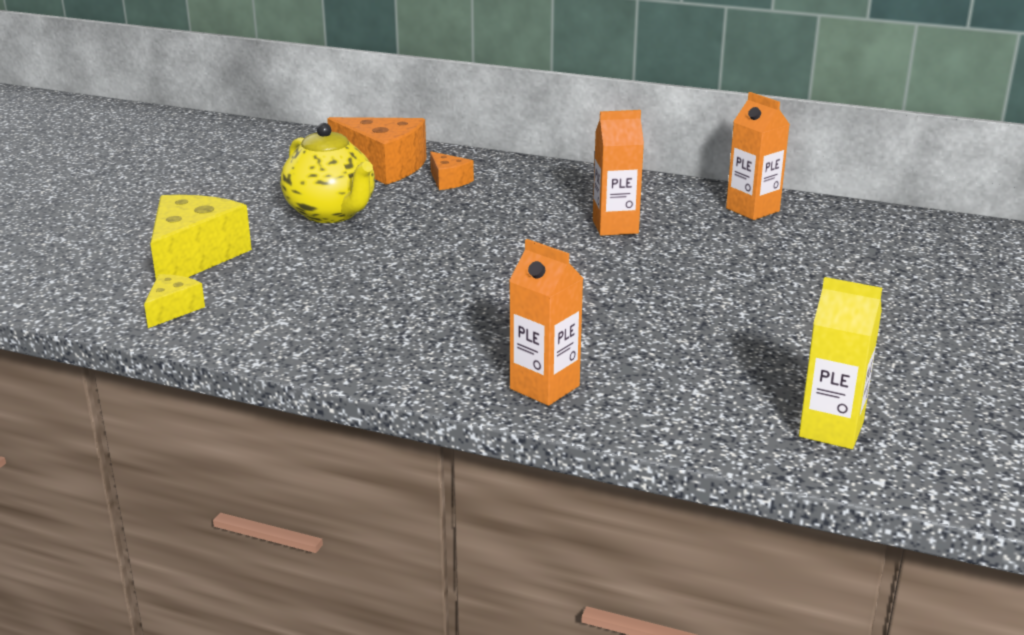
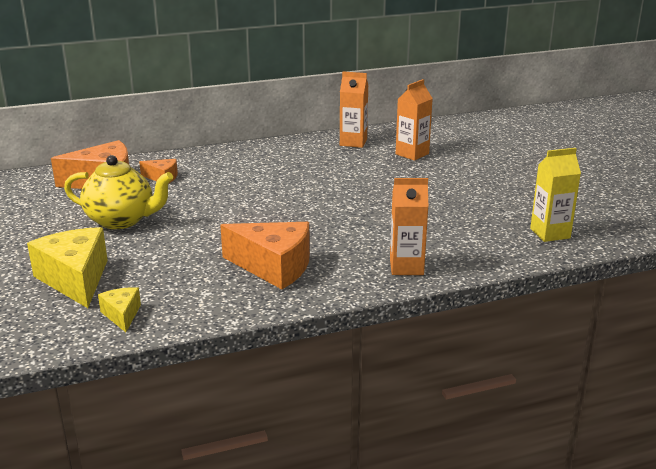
camera: 40 degrees left, 0 degrees up
(395, 322) = (274, 267): none -> orange cheese
(615, 227) = (301, 173): orange carton -> orange carton (412, 154)

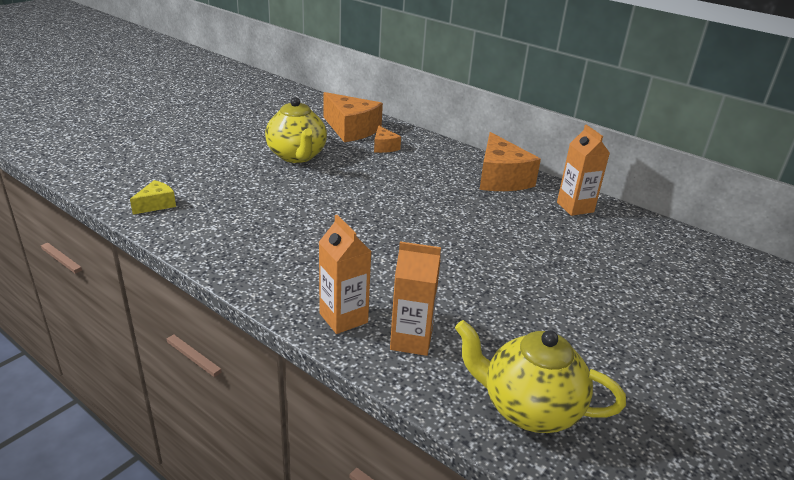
camera: 55 degrees right, 5 degrees up
(75, 279) = (195, 170): yellow cheese -> none
(274, 267) = (280, 244): orange cheese -> orange cheese (500, 178)
(412, 154) = (600, 248): orange carton -> orange carton (411, 340)
(550, 233) = (528, 408): yellow carton -> yellow teapot

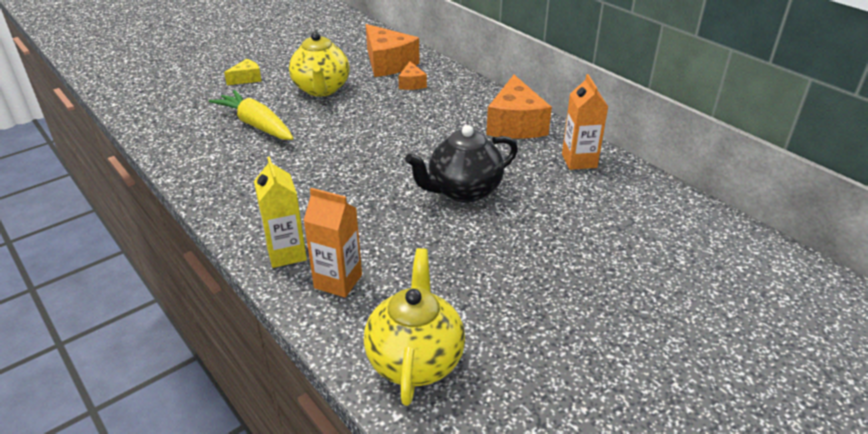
camera: 15 degrees right, 5 degrees up
(156, 204) = (172, 130): yellow cheese -> yellow cheese (247, 79)
(246, 193) = (256, 125): none -> yellow carrot
(343, 318) = (286, 253): orange carton -> yellow carton
(486, 242) = (463, 191): none -> black teapot
(528, 408) = (415, 359): yellow teapot -> yellow teapot turned 60 degrees clockwise

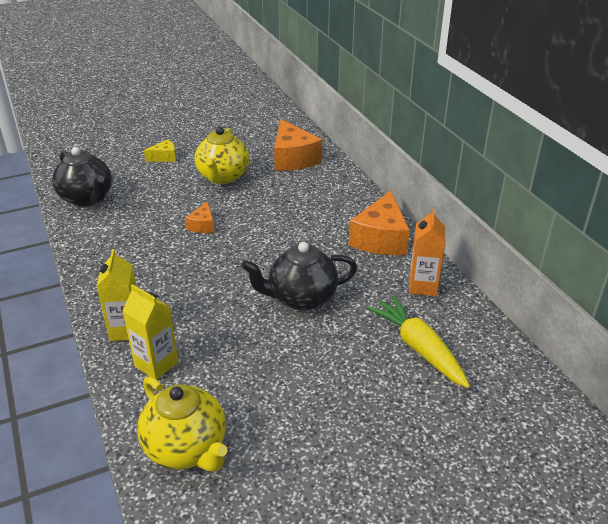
camera: 15 degrees right, 0 degrees up
(176, 129) = (87, 198): none -> black teapot
(256, 125) = (153, 204): yellow carrot -> yellow carrot (419, 348)
(338, 281) = (156, 364): orange carton -> yellow carton
(412, 84) = (305, 182): orange cheese -> orange cheese (202, 225)
(415, 359) = (187, 448): yellow teapot -> yellow teapot turned 120 degrees clockwise

